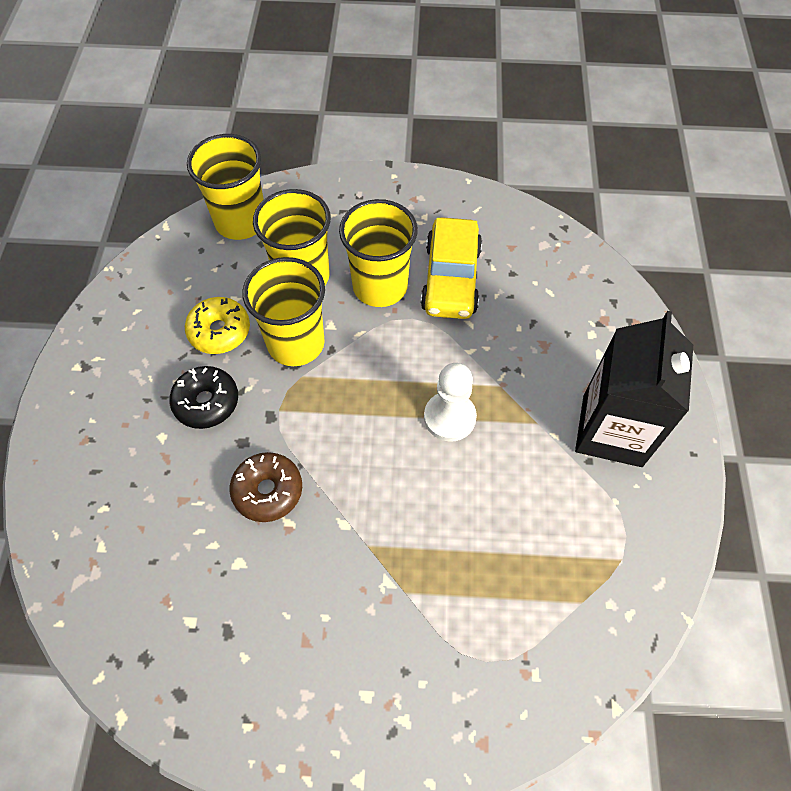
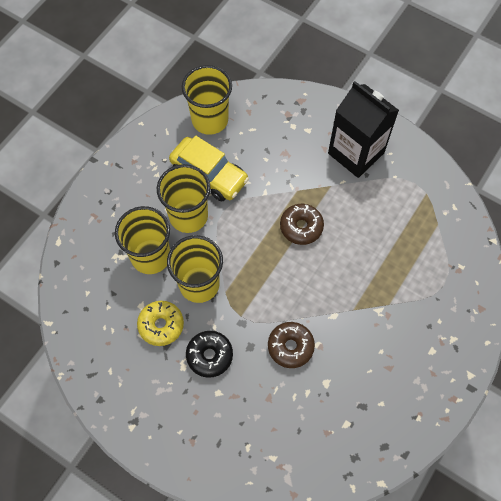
camera: 60 degrees left, 5 degrees up
(241, 221) = (79, 273): yellow cup -> yellow cup (210, 120)
(449, 417) = (301, 227): white pawn -> brown donut

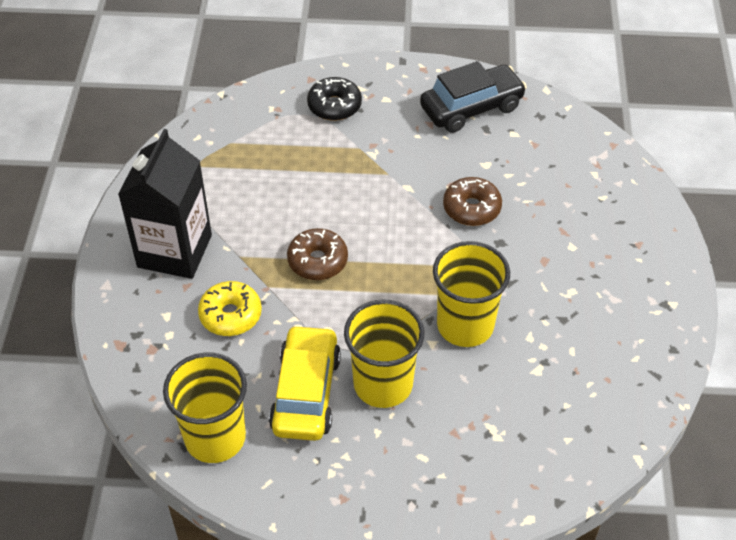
camera: 120 degrees left, 15 degrees down
(150, 256) = (468, 396): yellow cup -> none
(161, 325) = (543, 337): yellow donut -> yellow donut (230, 315)
(209, 355) = (539, 273): black donut -> black donut (334, 106)
(390, 409) = (471, 108): none -> black car

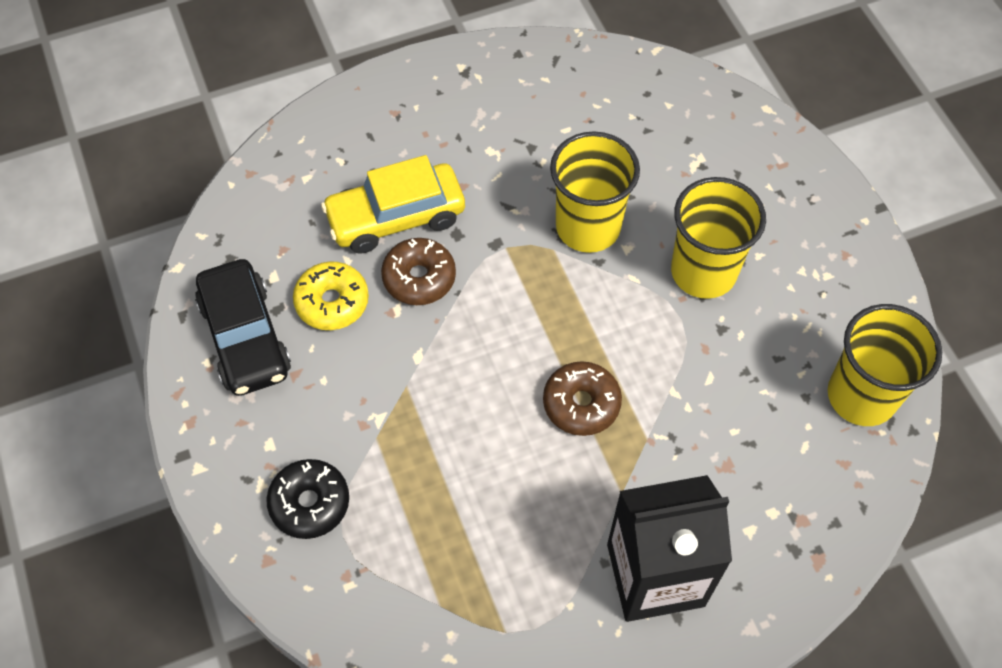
camera: 115 degrees left, 10 degrees up
(230, 315) = (708, 459): yellow donut -> yellow donut (332, 302)
(306, 392) = (757, 336): yellow car -> yellow car (396, 217)
(471, 108) = (245, 337): black car -> black car turned 150 degrees counterclockwise

